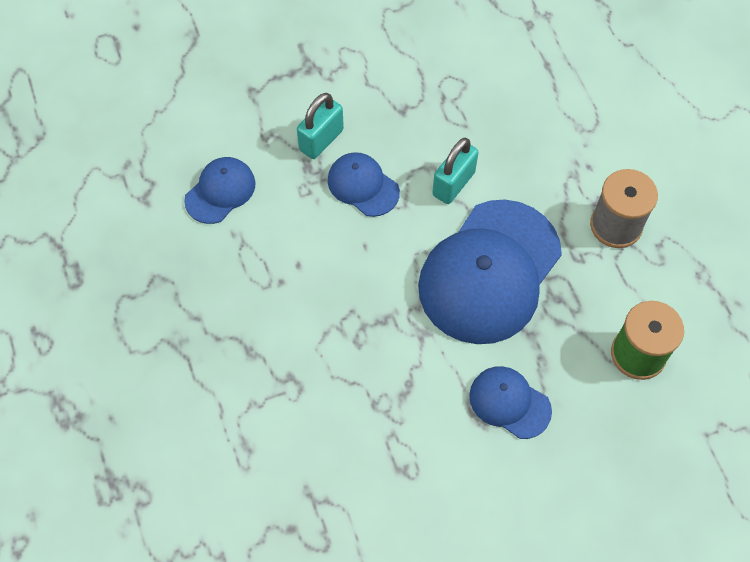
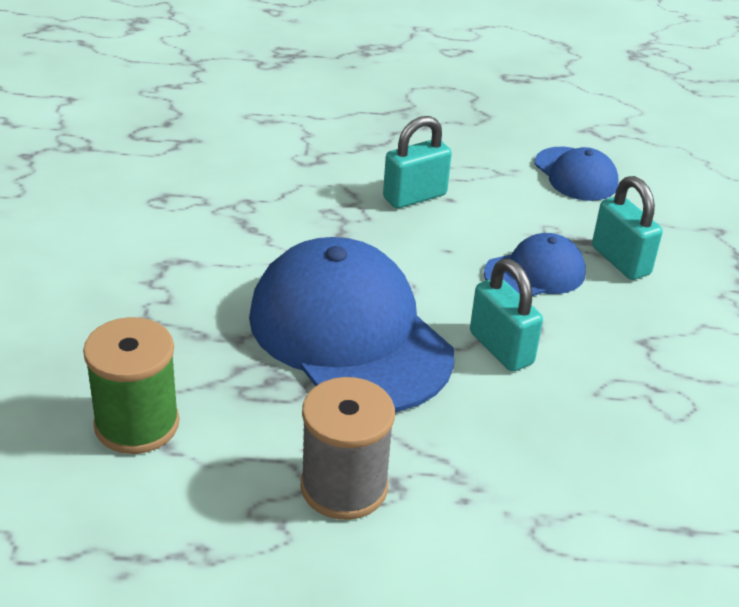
camera: 110 degrees right, 25 degrees down
(308, 289) = (415, 196): none -> turquoise padlock
(509, 403) = (169, 290): blue cap -> none

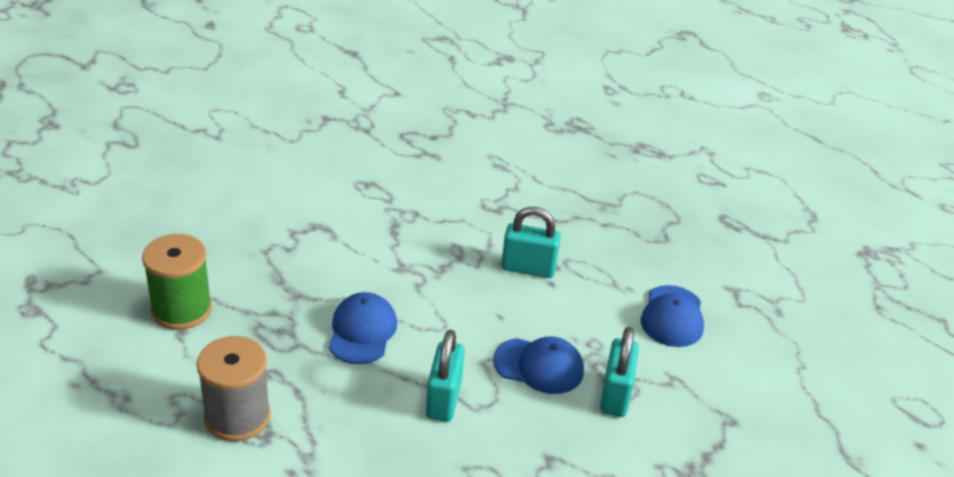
camera: 40 degrees right, 0 degrees up
(349, 334) = (362, 331): blue cap -> blue cap, size x0.49

